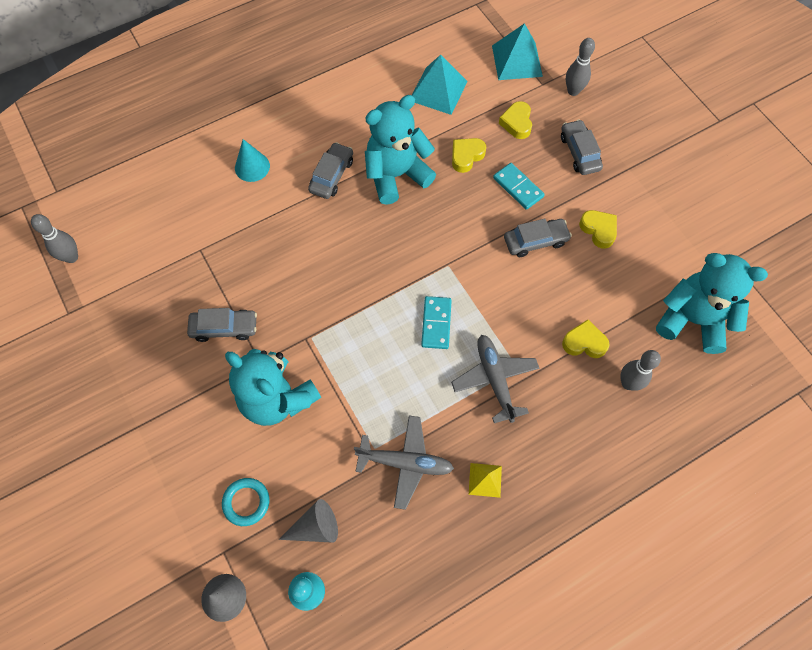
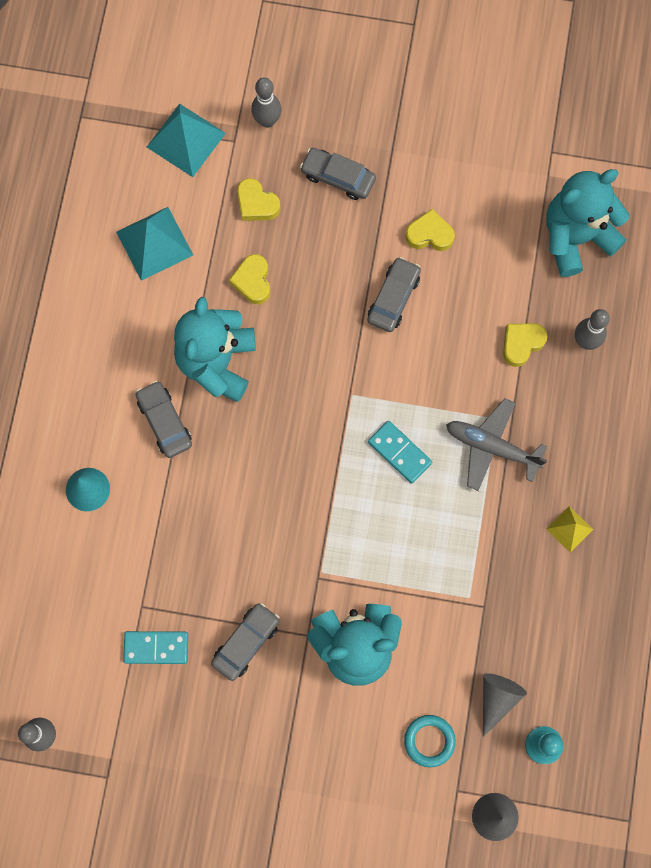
camera: 50 degrees left, 10 degrees up
(405, 463) = (503, 581): grey plane -> none
(518, 187) = (326, 264): turquoise domino -> turquoise domino (156, 647)

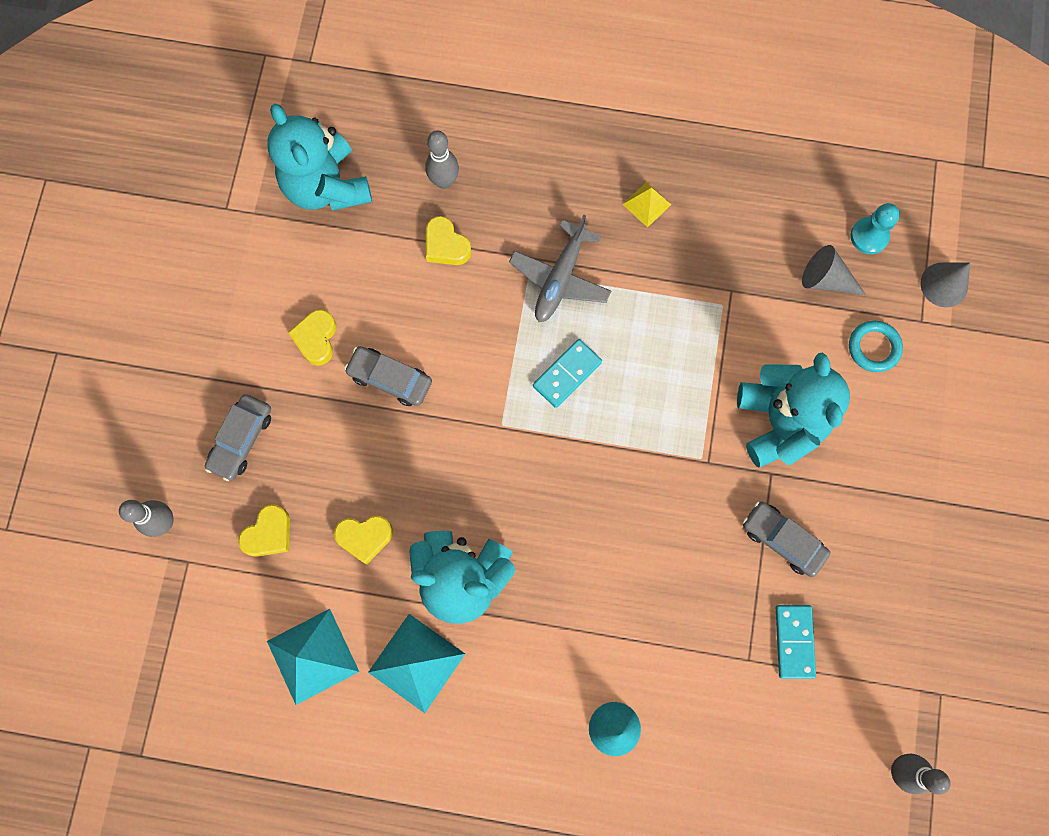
camera: 90 degrees left, 0 degrees up
(164, 422) = (533, 638): grey car -> none
(186, 140) = (182, 620): turquoise pyramid -> turquoise pyramid (417, 662)

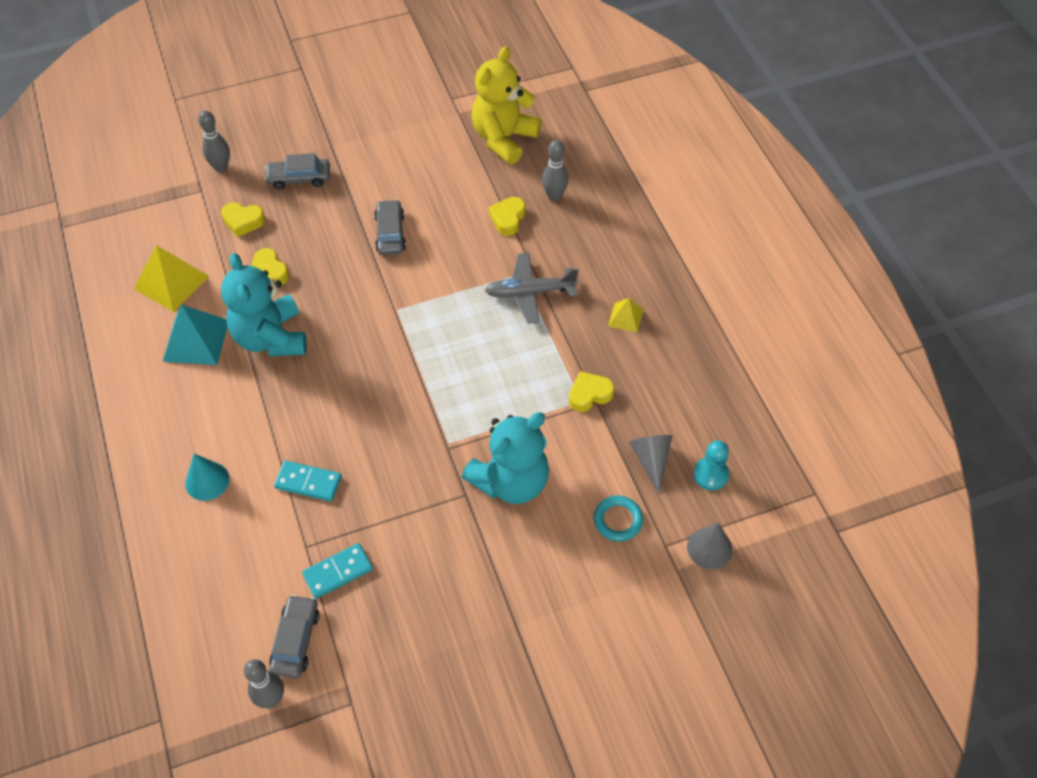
camera: 60 degrees right, 20 degrees down
(312, 656) = (171, 282): turquoise pyramid -> yellow pyramid
(316, 339) = (393, 183): yellow heart -> yellow heart (589, 394)
(326, 186) = (504, 139): turquoise teddy bear -> yellow teddy bear
(567, 374) = (459, 330): turquoise domino -> turquoise domino (308, 482)
(782, 540) = (416, 527): grey car -> grey car (296, 640)

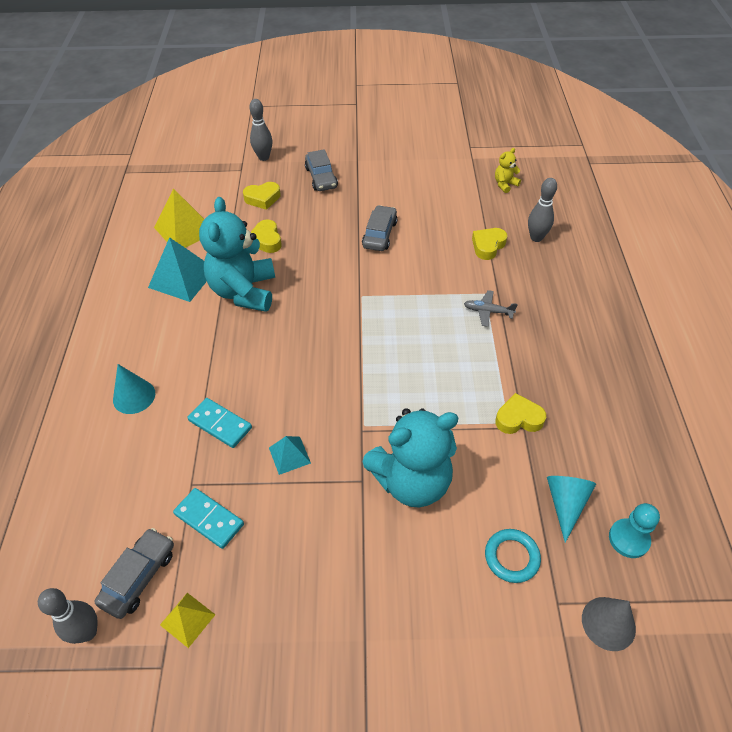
camera: 20 degrees right, 5 degrees down
(243, 221) = (262, 198): yellow heart -> yellow heart turned 45 degrees counterclockwise
(299, 178) = (321, 177): grey car -> grey car turned 120 degrees counterclockwise
(338, 572) = (209, 519): turquoise domino -> turquoise domino turned 45 degrees clockwise
(389, 491) = (289, 455): none -> turquoise pyramid
(504, 139) = (505, 184): yellow teddy bear -> yellow teddy bear, size x0.43
(529, 293) = (487, 311): grey plane -> grey plane, size x0.57
(625, 317) = (576, 356): yellow pyramid -> yellow pyramid (187, 619)
(651, 460) = (565, 504): grey cone -> turquoise cone

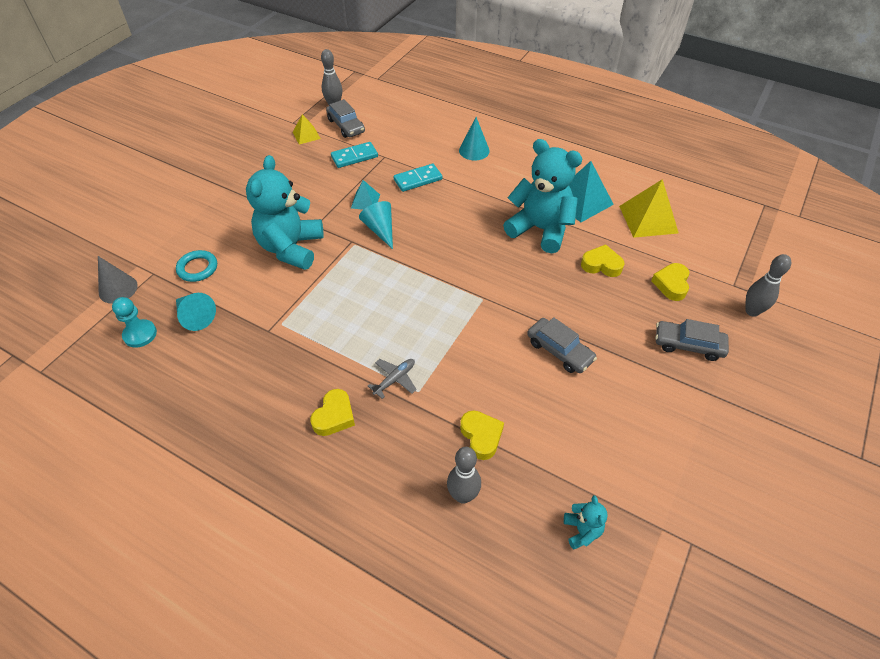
camera: 120 degrees right, 0 degrees up
(327, 414) = (380, 229): none -> turquoise cone
(505, 184) = (582, 531): yellow teddy bear -> turquoise teddy bear
(518, 418) = (277, 332): yellow heart -> yellow heart (334, 416)

